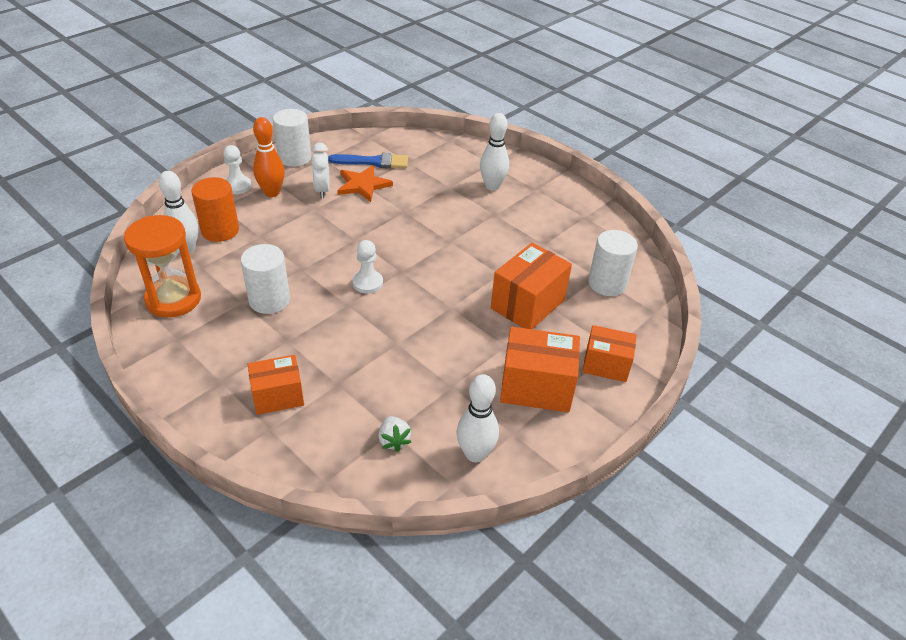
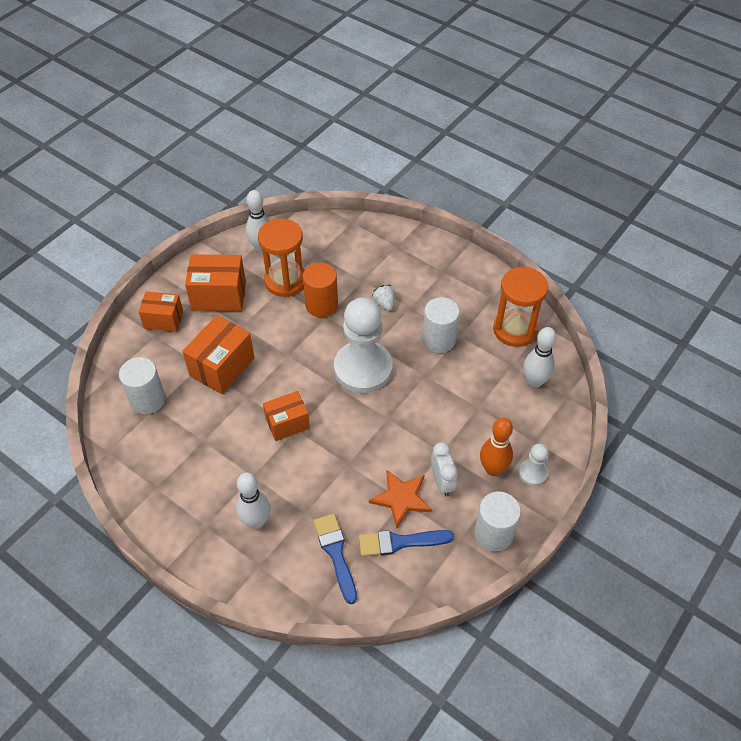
camera: 175 degrees right, 10 degrees up
(220, 230) = (517, 408): orange cylinder -> orange cylinder (321, 305)
(278, 396) = (400, 266): orange box -> orange box (287, 423)
(367, 283) = (363, 369): white pawn -> white pawn, size x2.19
(394, 440) = (315, 249): white strawberry -> white strawberry (384, 303)
(428, 162) = (335, 553): none -> blue brush
(444, 396) = (285, 281): none -> orange hourglass

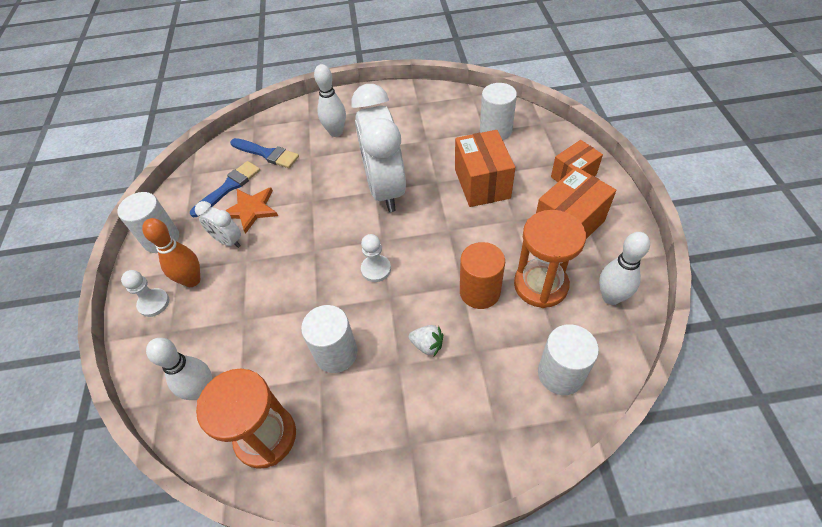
camera: 140 degrees right, 0 degrees up
(287, 423) = (385, 189): orange box -> white clock
(337, 241) = (560, 374): none -> white cylinder
(363, 369) = (376, 269): white pawn -> white pawn, size x0.46

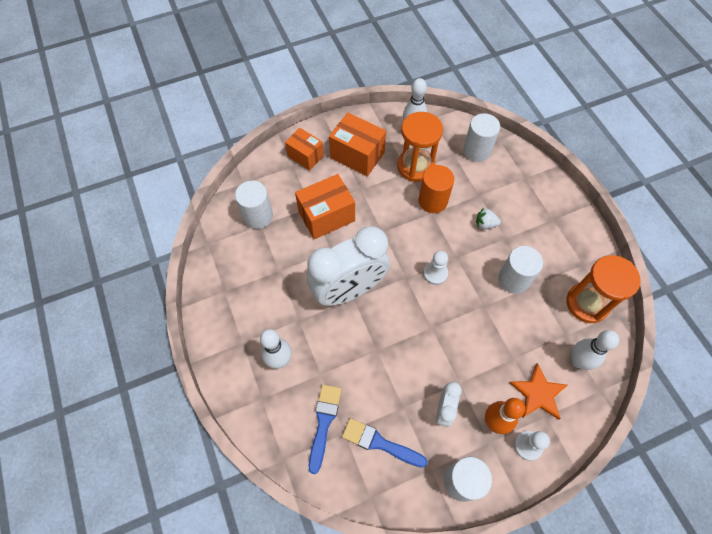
camera: 110 degrees left, 10 degrees up
(251, 209) = (402, 405): orange star -> orange star (538, 393)
(427, 345) = (485, 224): white strawberry -> white strawberry turned 90 degrees counterclockwise

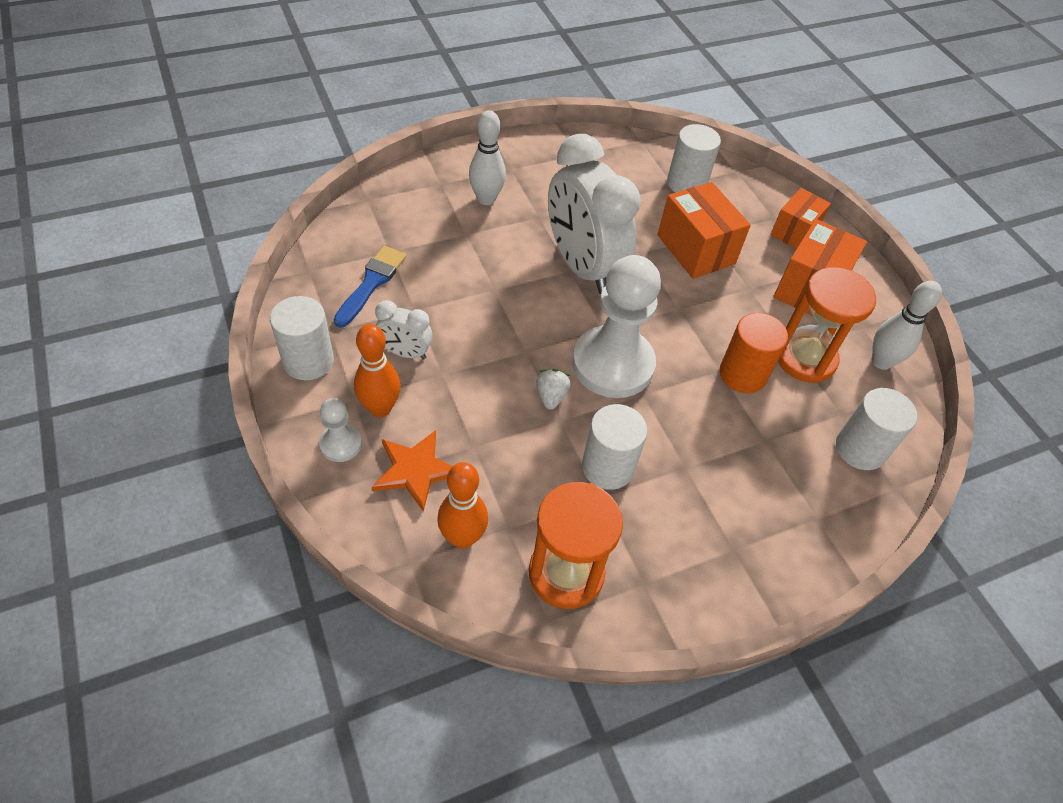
camera: 85 degrees right, 10 degrees down
(324, 422) = (404, 234): blue brush -> none
(435, 273) = (612, 364): white pawn -> white pawn, size x2.19
(485, 224) = (708, 441): white strawberry -> white strawberry (551, 396)
(578, 361) = (462, 538): white bowling pin -> orange bowling pin

